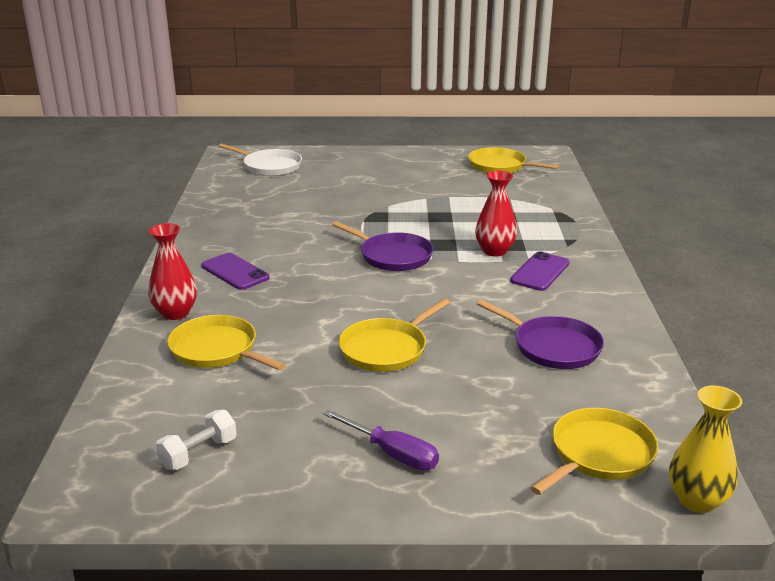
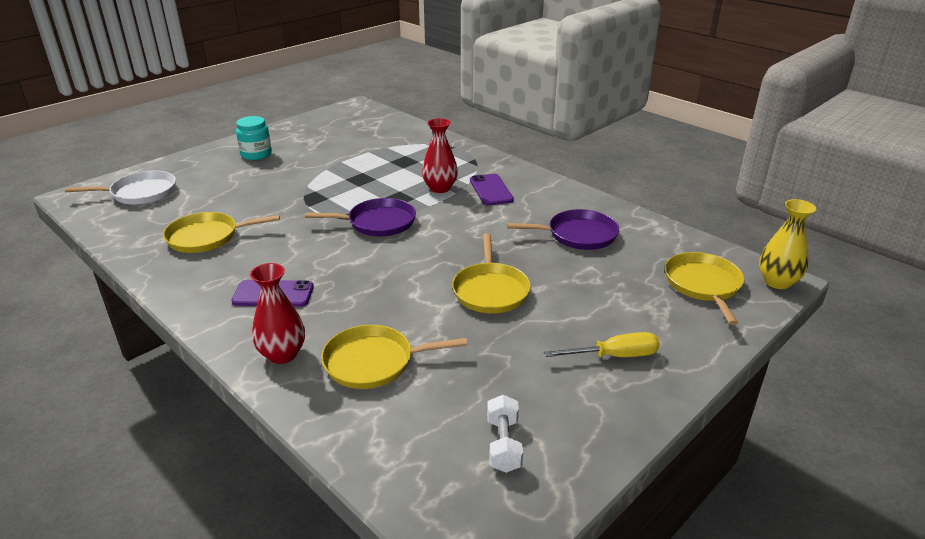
camera: 45 degrees left, 5 degrees up
(392, 167) = (256, 154): none -> turquoise jar
(392, 453) = (614, 356): purple screwdriver -> yellow screwdriver
(500, 166) = (339, 125): yellow pan -> yellow pan (206, 237)

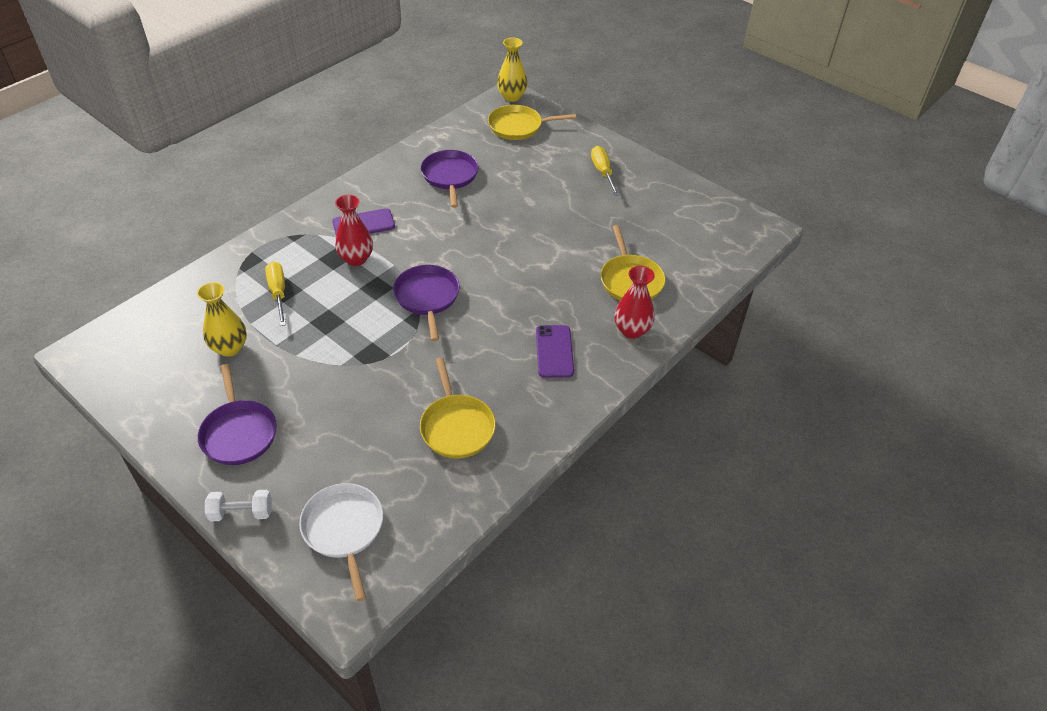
camera: 95 degrees left, 15 degrees up
(256, 154) = (239, 433): turquoise jar -> purple pan
(343, 146) = (230, 348): none -> yellow vase
(401, 159) = (278, 293): none -> yellow screwdriver
(490, 290) = (535, 225): yellow pan -> none
(503, 444) = (691, 220): white dumbbell -> white dumbbell (241, 513)

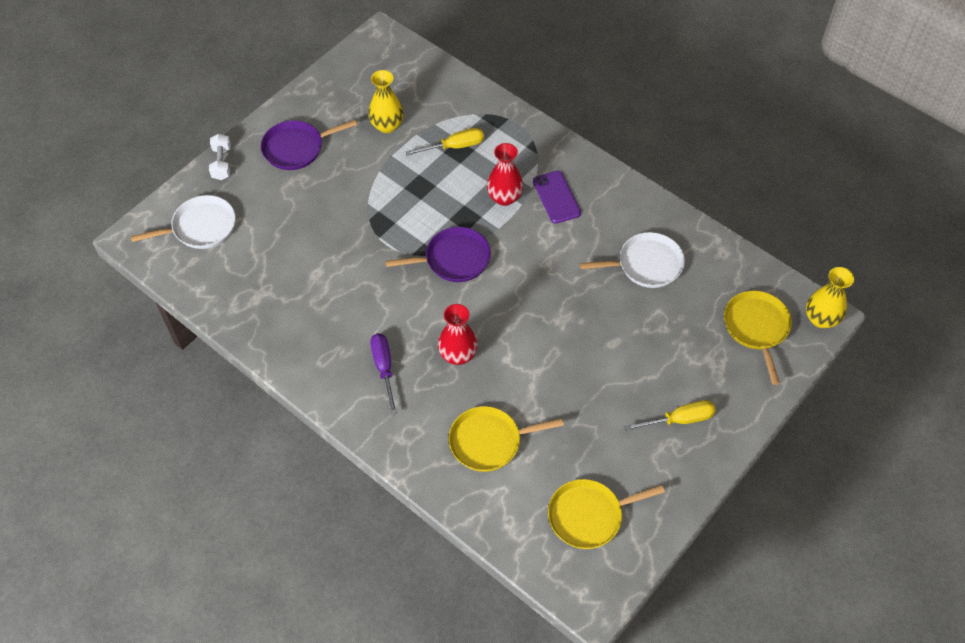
camera: 90 degrees right, 10 degrees up
(450, 176) = (646, 264): purple pan -> white pan
(456, 427) = (295, 293): yellow pan -> yellow pan (589, 516)
(554, 351) = (384, 368): purple phone -> purple screwdriver
(631, 330) = (413, 439): red vase -> red vase (458, 355)

